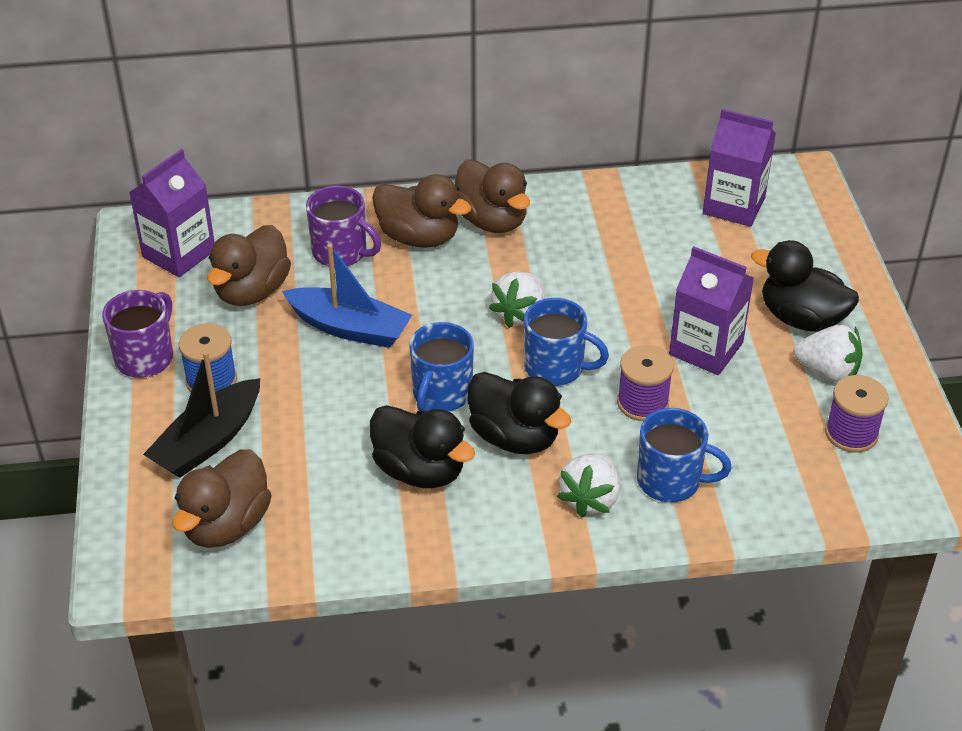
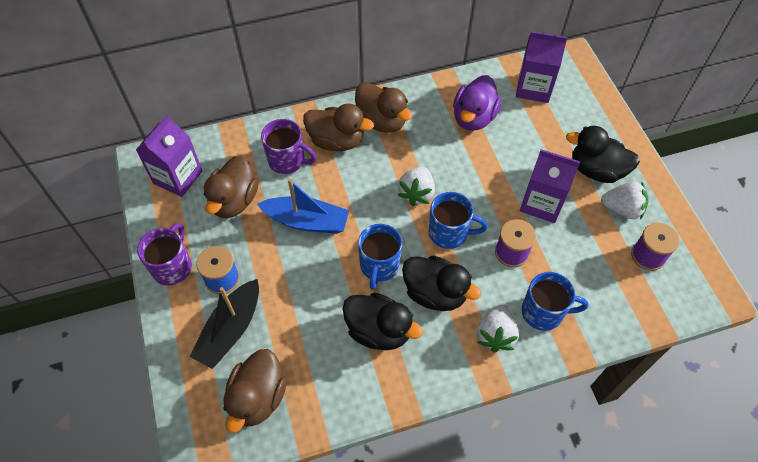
camera: 10 degrees left, 15 degrees up
(631, 232) = (473, 118): none -> purple duck

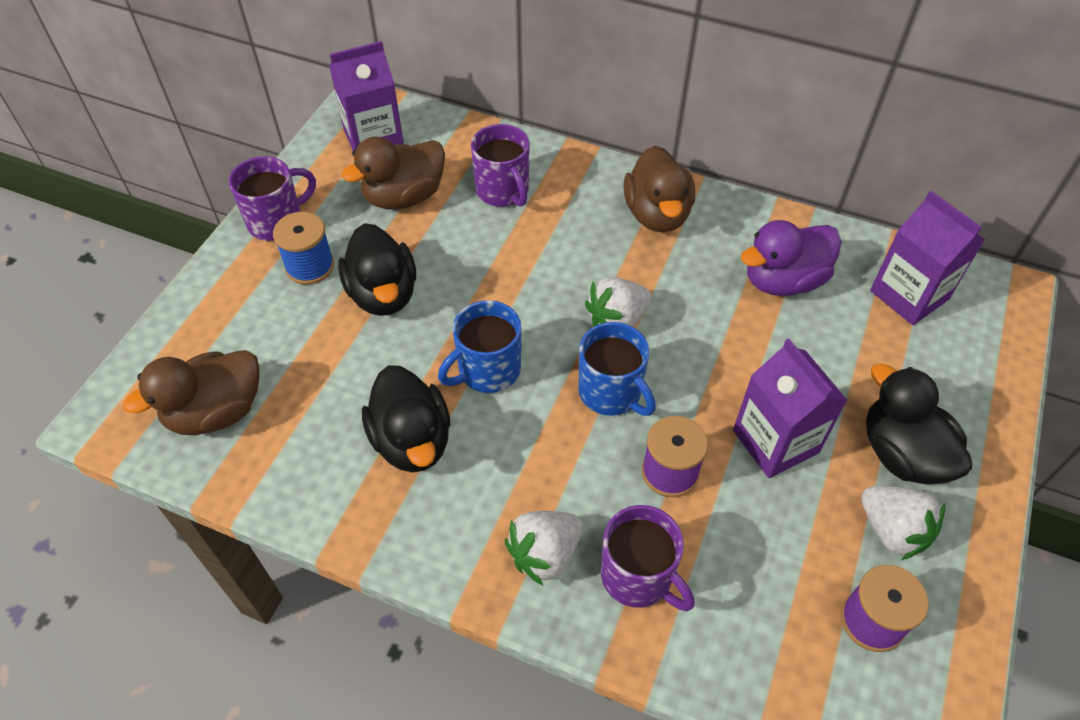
camera: 40 degrees right, 5 degrees down
(230, 330) = (264, 323): black boat -> none
(306, 221) = (457, 267): blue boat -> none
(337, 141) = (580, 204): brown duck -> none
(435, 293) = (521, 448): black duck -> black duck (383, 294)
(543, 312) = (638, 576): blue mug -> purple mug

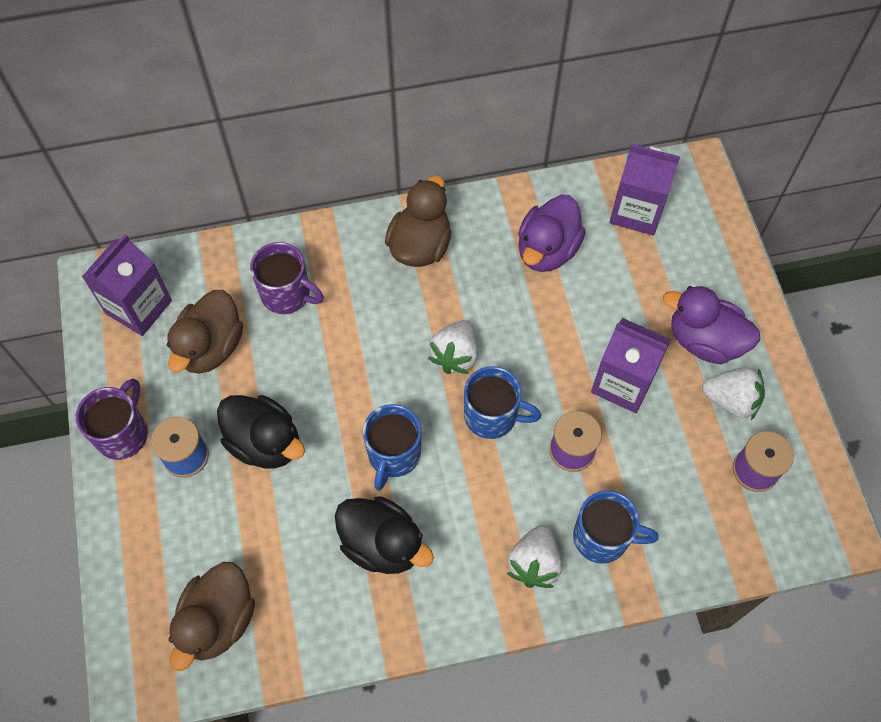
camera: 35 degrees left, 10 degrees up
(638, 576) = (602, 537): purple mug -> blue mug
(657, 214) = (420, 246): brown duck -> brown duck turned 120 degrees counterclockwise
(902, 454) = (704, 341): black duck -> purple duck

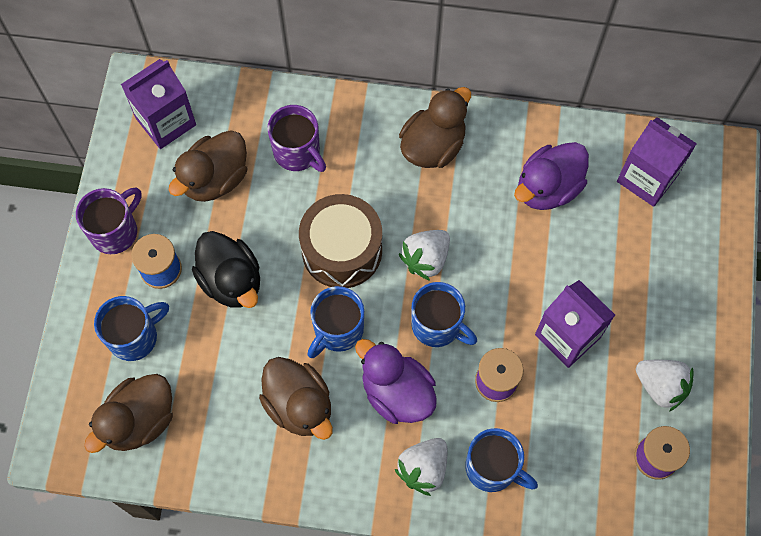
camera: 20 degrees right, 5 degrees up
(182, 535) = (134, 337): none -> blue mug
(368, 375) = (342, 250): none -> brown drum
(382, 544) = (299, 405): black duck -> brown duck
(704, 341) = (659, 323): purple duck -> purple duck (396, 392)

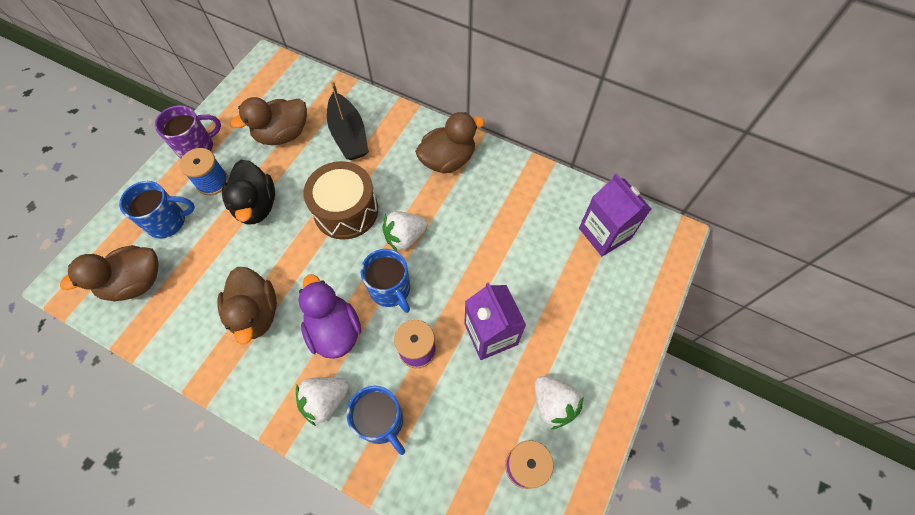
camera: 20 degrees right, 5 degrees down
(166, 121) = (270, 89): purple carton -> none
(298, 152) = (349, 135): purple mug -> black boat
(337, 330) = (313, 267): blue mug -> none
(548, 188) = (522, 216): purple duck -> none

